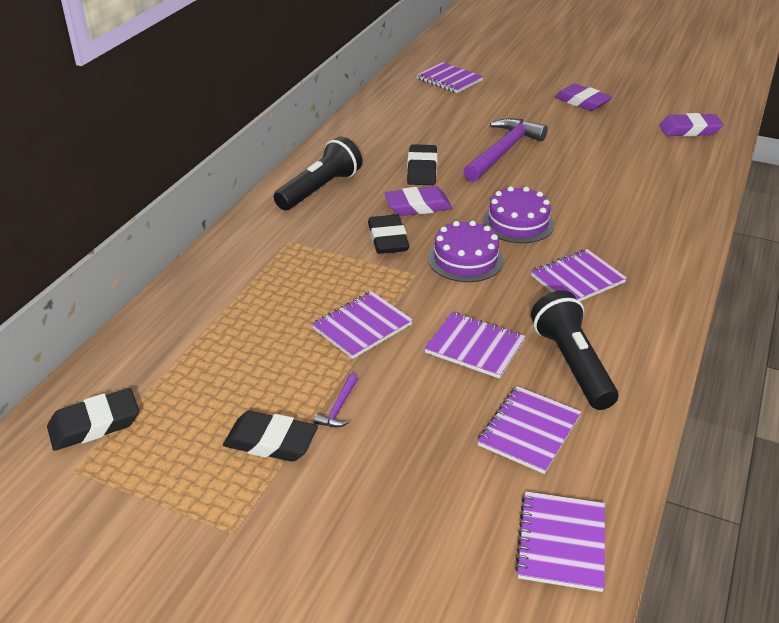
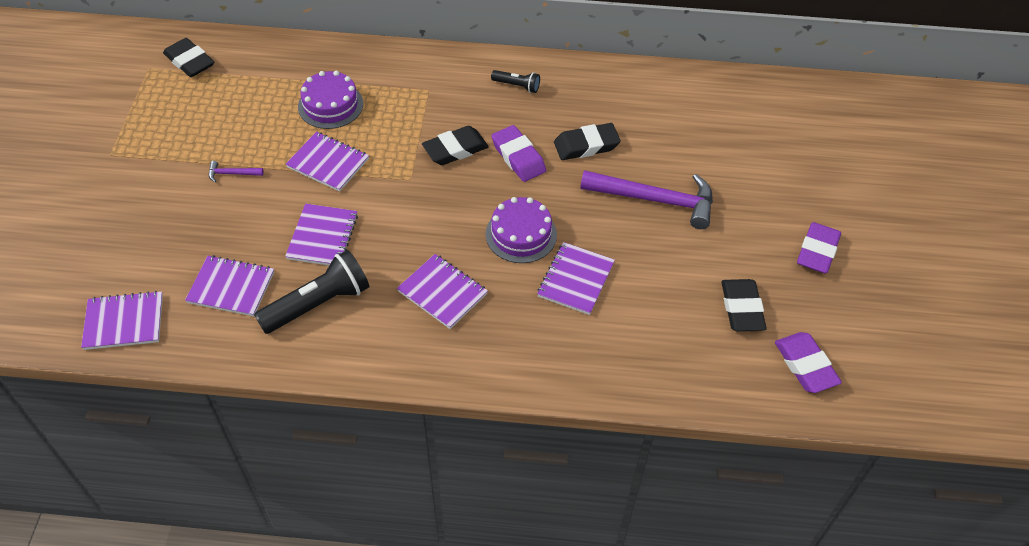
camera: 70 degrees right, 15 degrees up
(271, 442) = (191, 148): black eraser -> black eraser (742, 308)
(320, 189) = (517, 86): black flashlight -> black flashlight, size x0.51
(449, 80) = (798, 125): purple notebook -> purple notebook (575, 280)
(465, 259) = (444, 207): purple cake -> purple cake (330, 105)

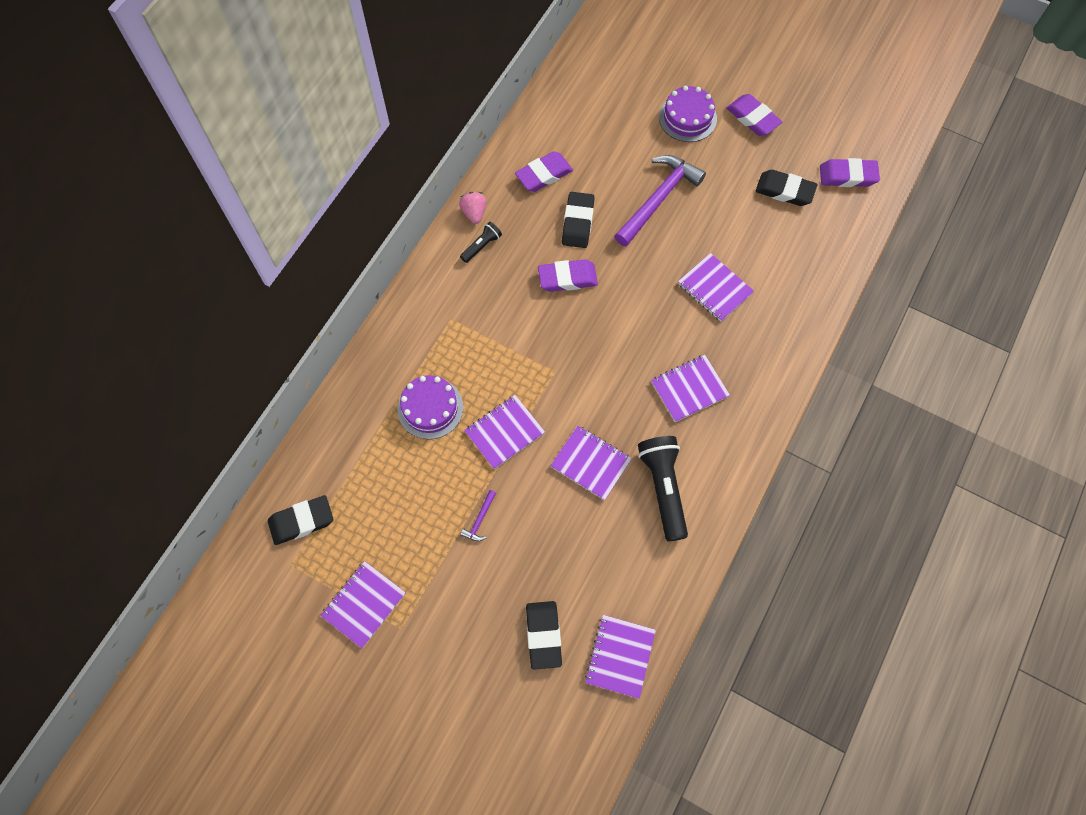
camera: 65 degrees left, 15 degrees up
(231, 287) = (617, 555): purple notebook -> purple notebook (363, 604)
(455, 149) = (536, 323): black eraser -> black eraser (543, 635)
(521, 234) = (653, 309): purple cake -> purple cake (687, 118)
(550, 70) = (474, 213): none -> pink strawberry
(624, 104) = (544, 174): none -> purple eraser

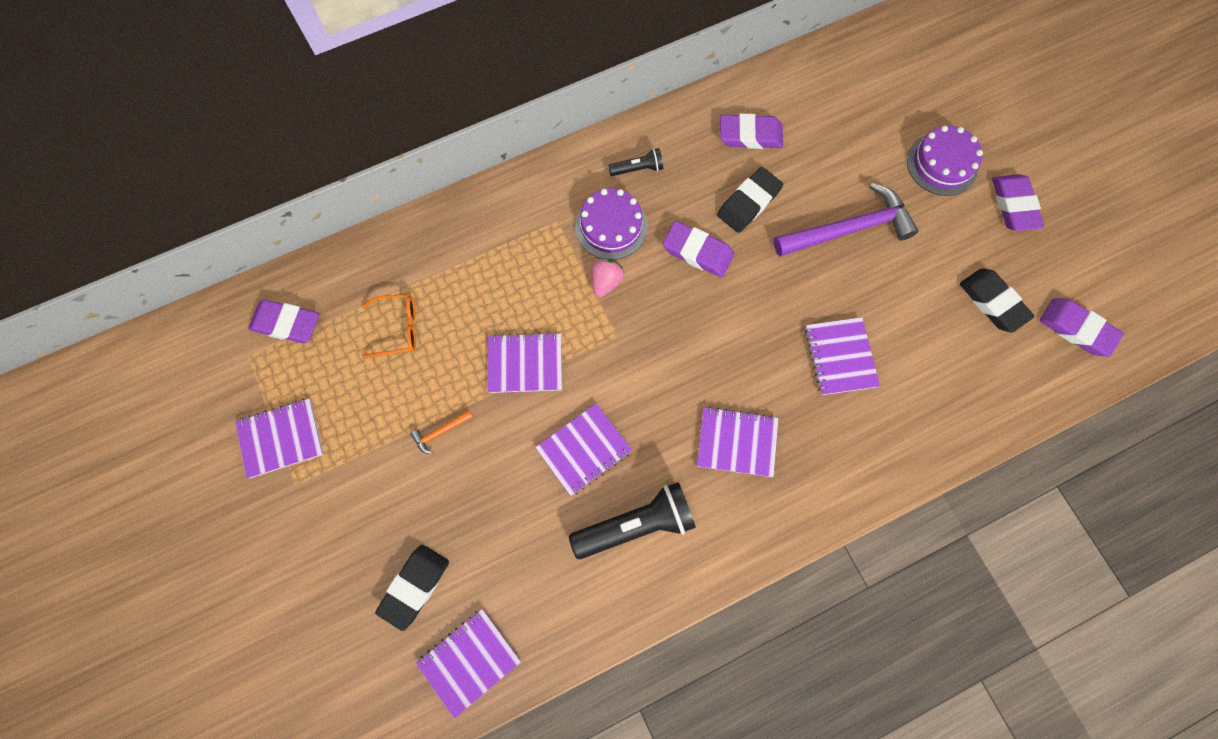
camera: 35 degrees right, 5 degrees up
(301, 521) = (286, 323): black eraser -> purple eraser
(391, 469) = (398, 328): none -> orange glasses
(430, 408) = (475, 294): purple cake -> purple cake (611, 226)
(474, 213) = (654, 132): pink strawberry -> pink strawberry (606, 282)
(480, 520) = (440, 432): purple hammer -> orange hammer
(591, 463) = (584, 450): purple notebook -> purple notebook turned 75 degrees clockwise
(663, 488) = (636, 525): black flashlight -> black flashlight turned 45 degrees clockwise

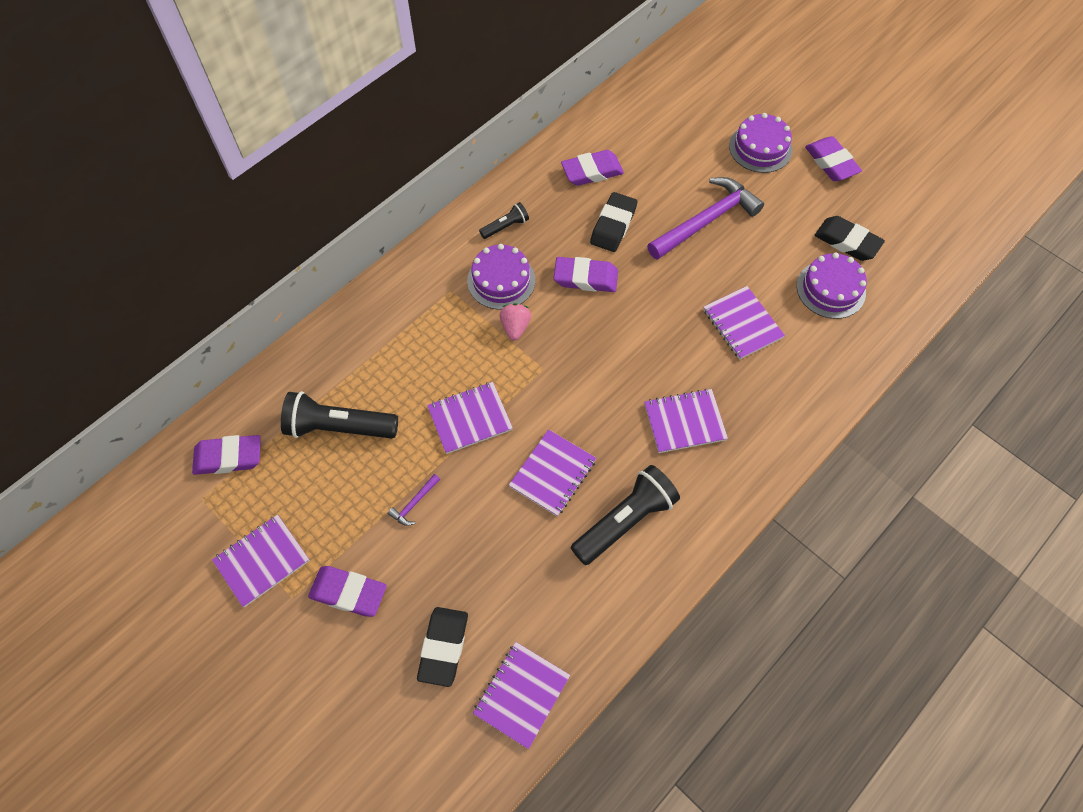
camera: 20 degrees left, 10 degrees down
(398, 328) = (339, 427): orange glasses -> black flashlight
(440, 432) = (414, 503): orange hammer -> purple hammer
(951, 350) = (831, 289): none -> purple cake
(1076, 329) = (921, 241): purple eraser -> purple eraser (348, 593)

